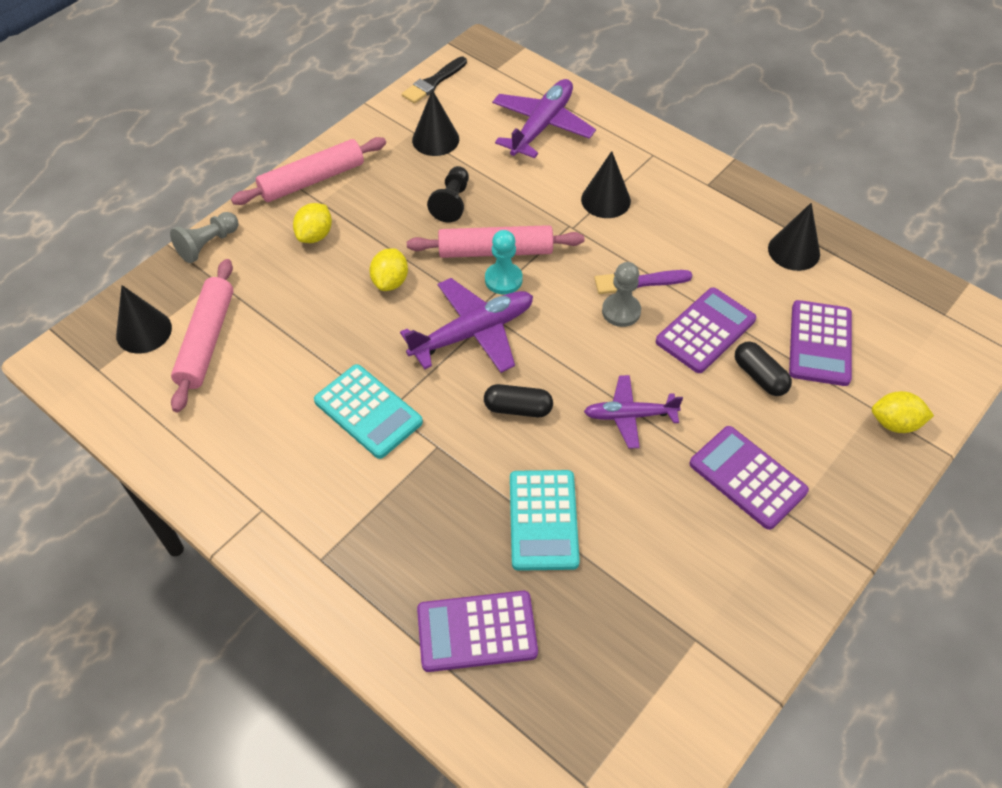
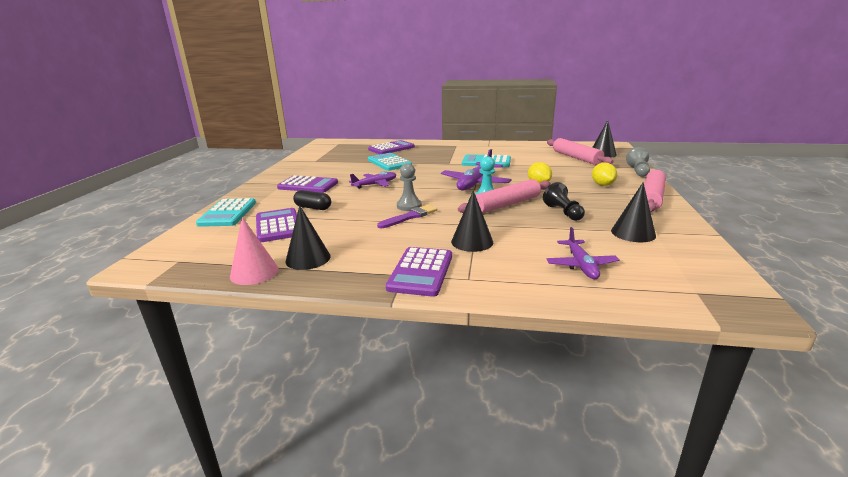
camera: 150 degrees right, 30 degrees down
(433, 82) = (713, 262): black brush -> none
(518, 408) = (427, 175): black capsule -> none
(541, 126) = (581, 265): purple plane -> purple plane, size x0.64
(705, 331) = (354, 212): purple calculator -> purple calculator (421, 272)
(854, 252) = (254, 272): none -> pink cone
(895, 423) = (228, 213): yellow lemon -> turquoise calculator

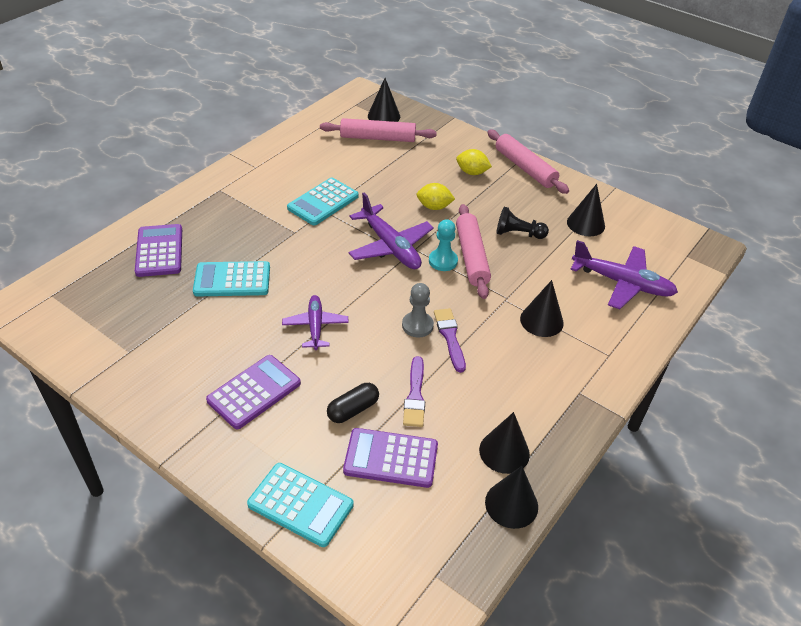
camera: 65 degrees left, 20 degrees up
(254, 272) = (511, 504): pink cone -> black cone
(341, 220) = (415, 395): none -> purple brush
(421, 272) = (581, 379): purple calculator -> none
(581, 265) = (622, 283): purple plane -> purple plane, size x1.57
(638, 171) = (456, 131): grey pawn -> none

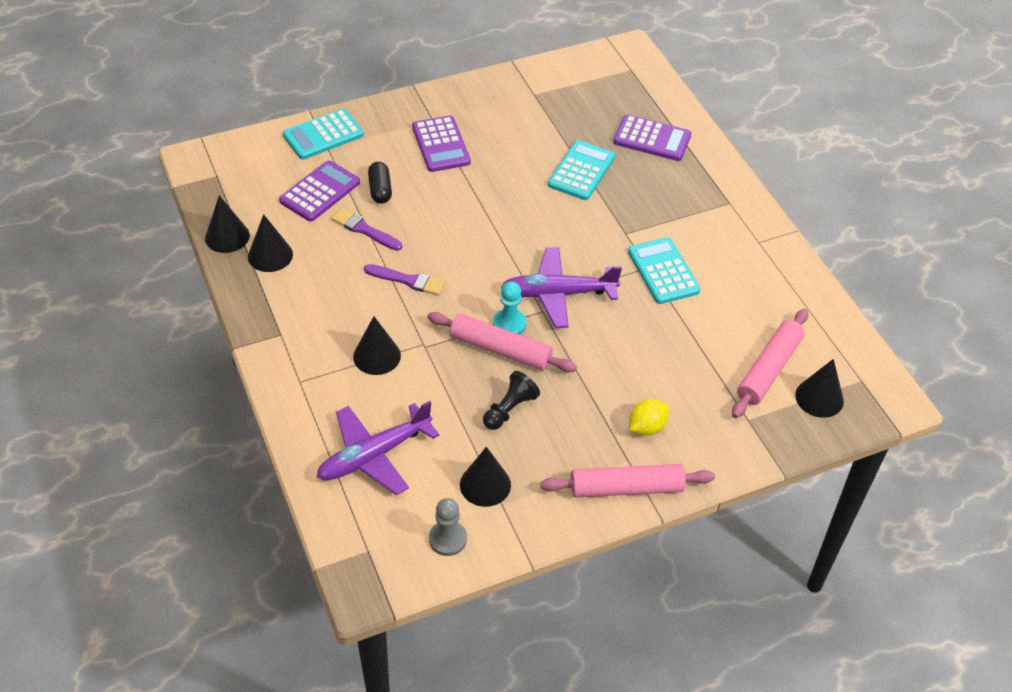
camera: 120 degrees right, 5 degrees up
(315, 326) = (485, 201): purple plane -> none
(417, 325) = (438, 265): grey pawn -> grey pawn (447, 539)
(434, 207) = (601, 359): yellow lemon -> none

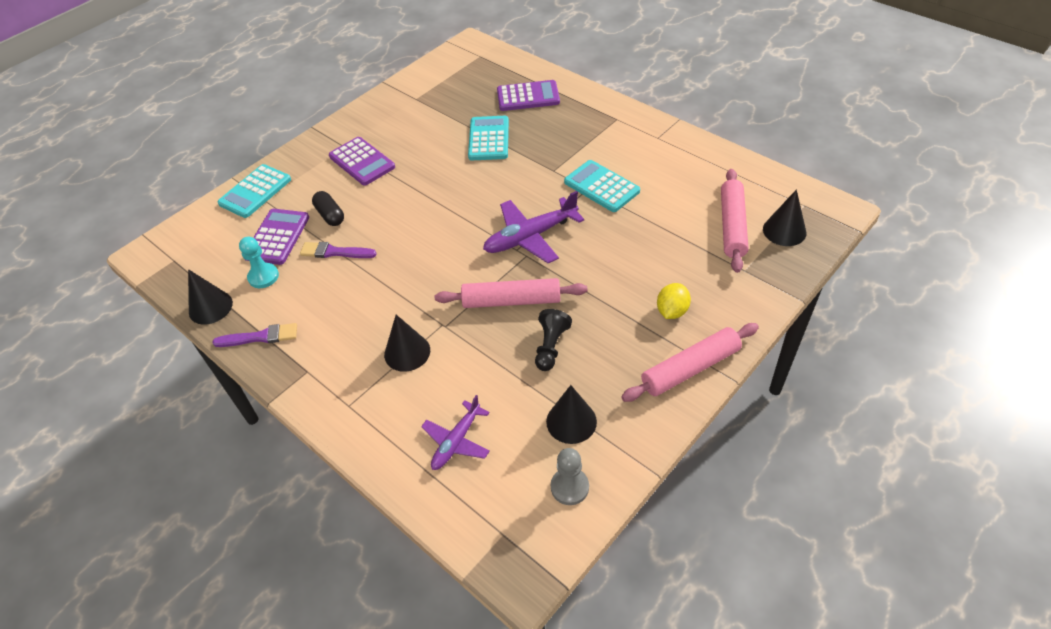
camera: 20 degrees left, 0 degrees up
(270, 255) = (260, 307): black cone -> none
(374, 455) = (457, 441): purple plane -> purple plane, size x0.64
(408, 280) = (397, 278): purple brush -> purple brush (260, 337)
(509, 324) = (506, 277): turquoise pawn -> turquoise pawn (263, 277)

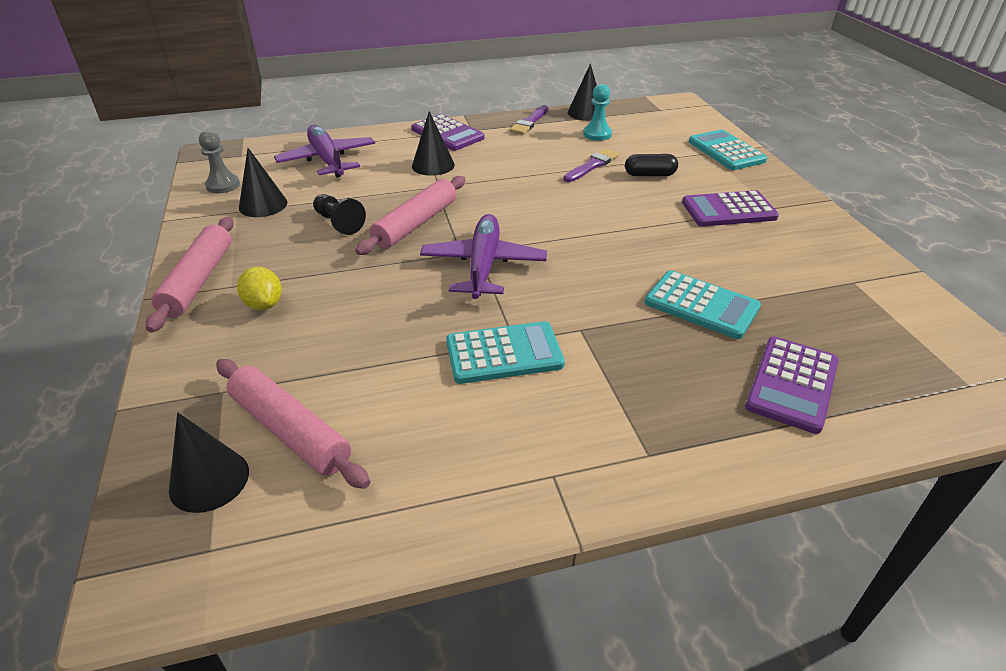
camera: 120 degrees right, 10 degrees down
(277, 237) = (643, 148): purple calculator -> purple calculator (447, 134)
(457, 441) = (327, 160): purple plane -> purple plane, size x1.57

